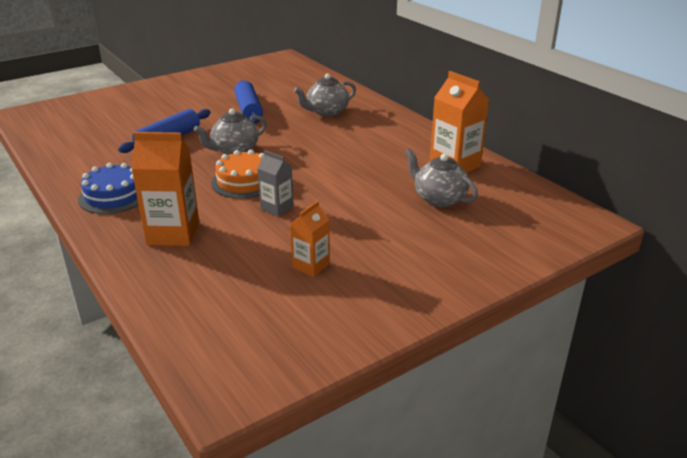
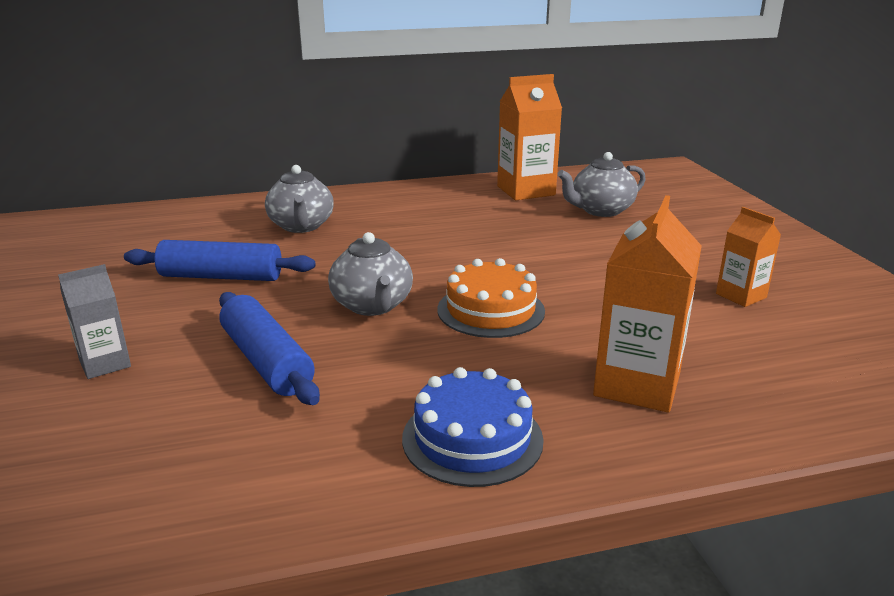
camera: 70 degrees left, 5 degrees down
(277, 208) = (585, 297): grey carton -> grey carton (105, 363)

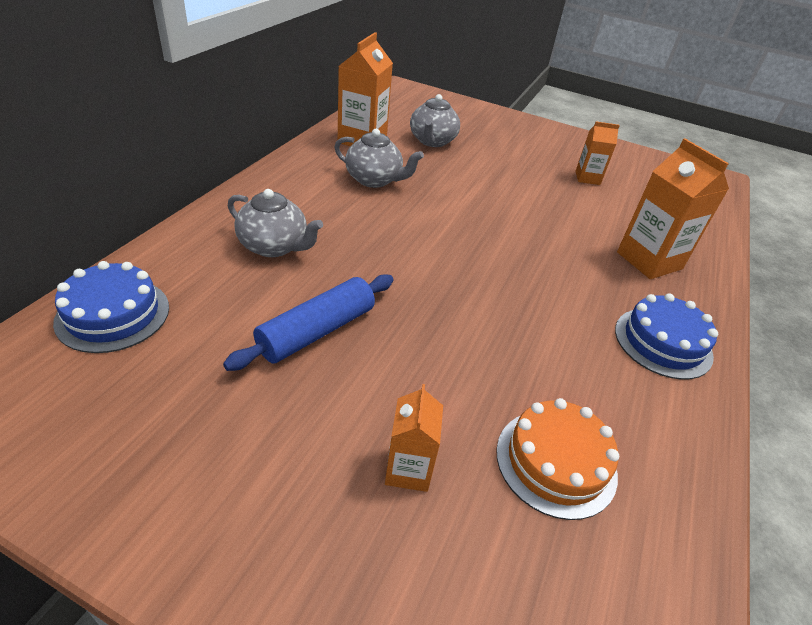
camera: 55 degrees left, 15 degrees up
(105, 363) = (408, 469): grey carton -> orange carton
(151, 221) = (113, 314): none -> blue cake
(266, 361) = (495, 376): blue rolling pin -> none
(372, 305) = (462, 289): grey teapot -> grey teapot (374, 180)
(490, 310) = (520, 252): orange cake -> orange cake (556, 462)

